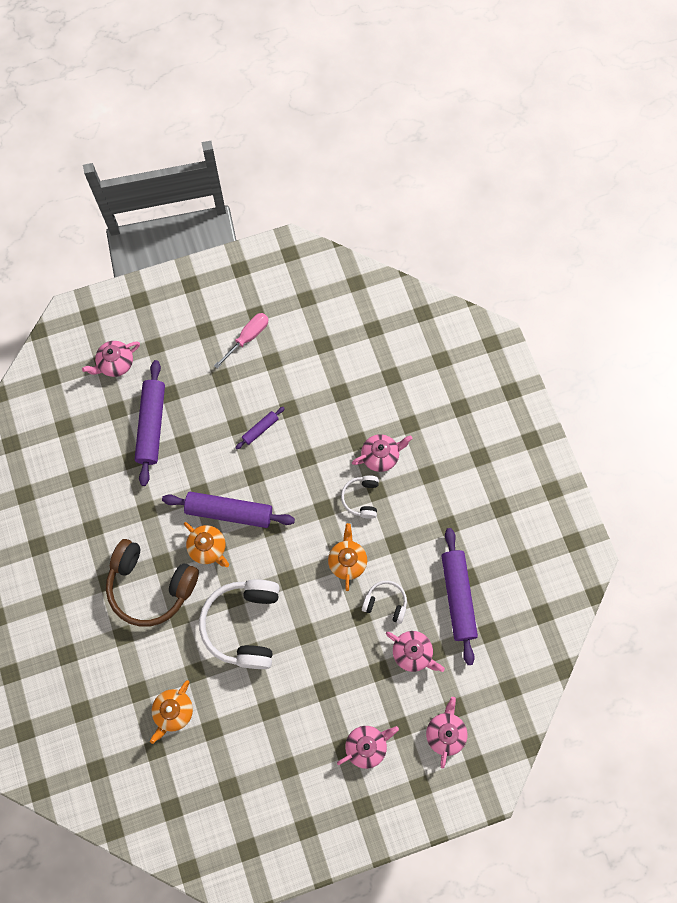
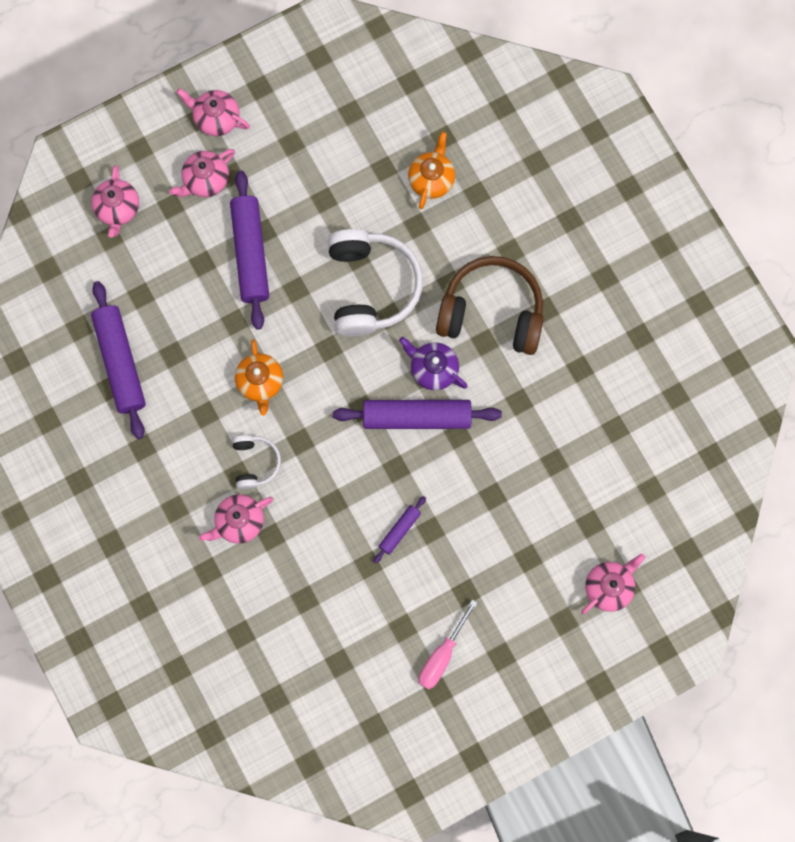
camera: 170 degrees right, 5 degrees up
(151, 425) = (540, 511): purple rolling pin -> purple rolling pin (251, 253)
(208, 548) = (433, 369): orange teapot -> purple teapot
(385, 603) = (206, 341): white headphones -> none
(413, 653) = (166, 289): pink teapot -> pink teapot (216, 118)

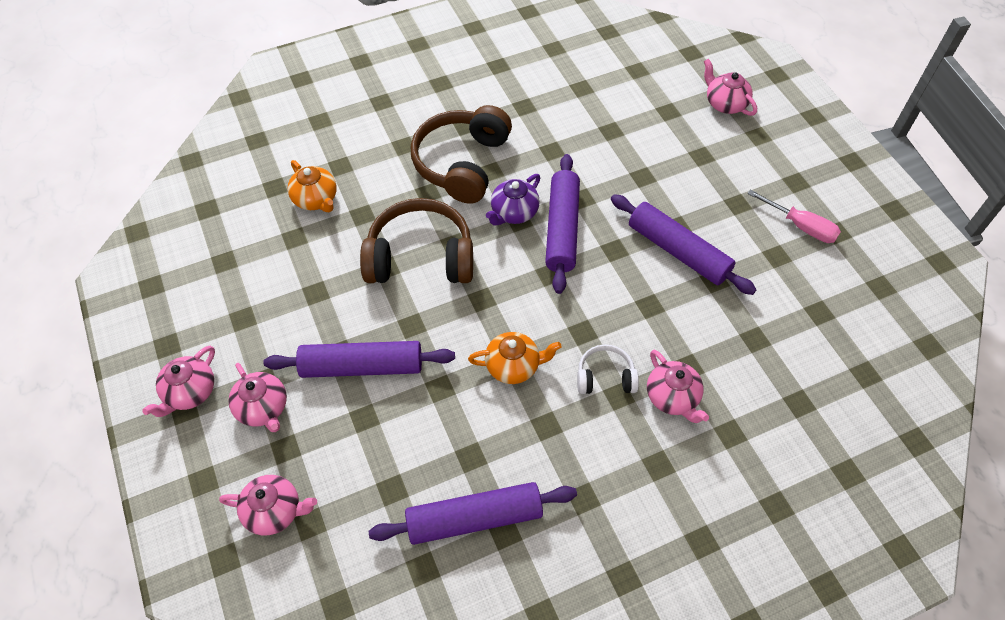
camera: 85 degrees left, 20 degrees down
(371, 287) = (420, 257): white headphones -> brown headphones
(399, 530) = (678, 251): purple rolling pin -> purple rolling pin, size x2.05
(431, 179) = (316, 199): orange teapot -> orange teapot turned 150 degrees counterclockwise

